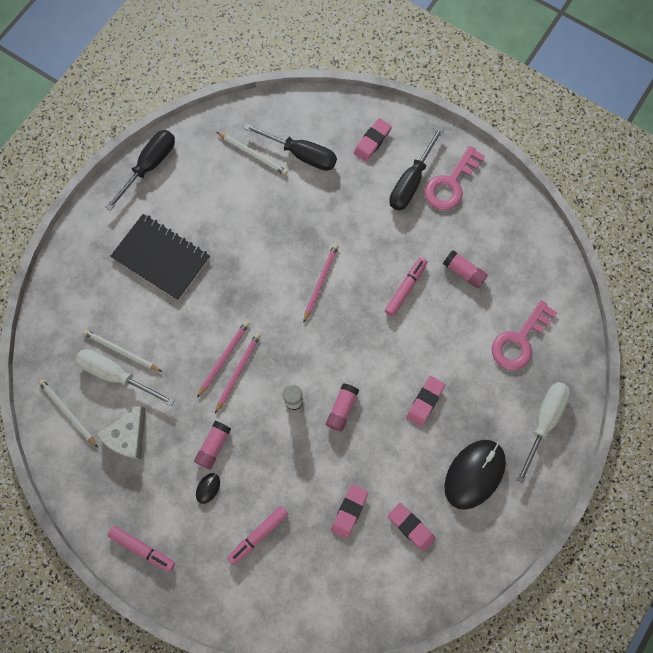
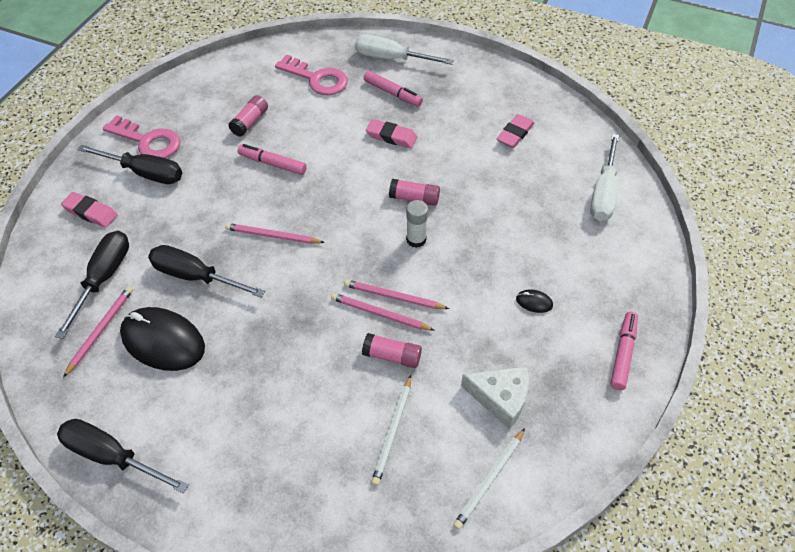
camera: 100 degrees left, 20 degrees down
(116, 375) = (426, 430): white screwdriver -> white screwdriver (603, 193)
(161, 258) = (255, 410): black notebook -> none
(213, 446) = (486, 305): pink glue stick -> pink glue stick (392, 356)
(253, 154) = (100, 330): white pencil -> pink pencil
(258, 535) = (566, 248): pink marker -> pink marker (392, 93)
(290, 220) = (195, 276): none -> black screwdriver
(349, 511) = (516, 179): pink eraser -> none
(474, 474) = (452, 97): black mouse -> black mouse (163, 341)

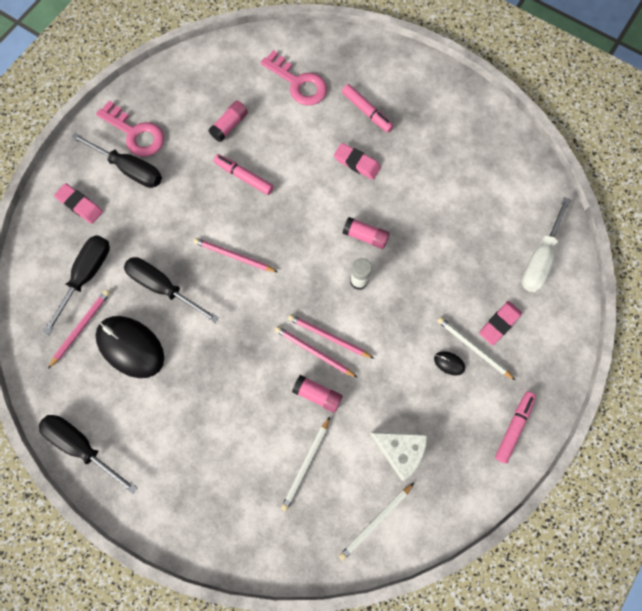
camera: 10 degrees right, 20 degrees up
(391, 58) = (373, 69): white screwdriver -> none
(515, 134) = (472, 178): pink eraser -> pink eraser (499, 323)
(557, 284) = (473, 348): none -> white pencil

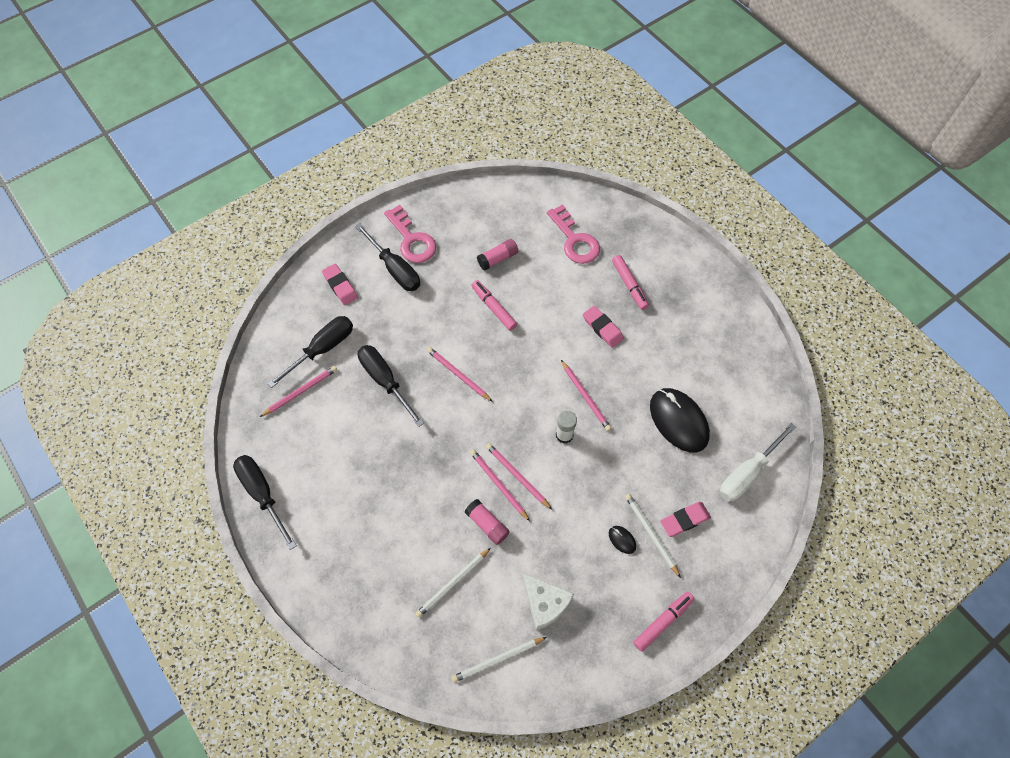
camera: 20 degrees right, 10 degrees down
(131, 347) = (337, 423): black mouse -> black mouse (678, 421)
(365, 236) = (585, 397): pink glue stick -> pink pencil

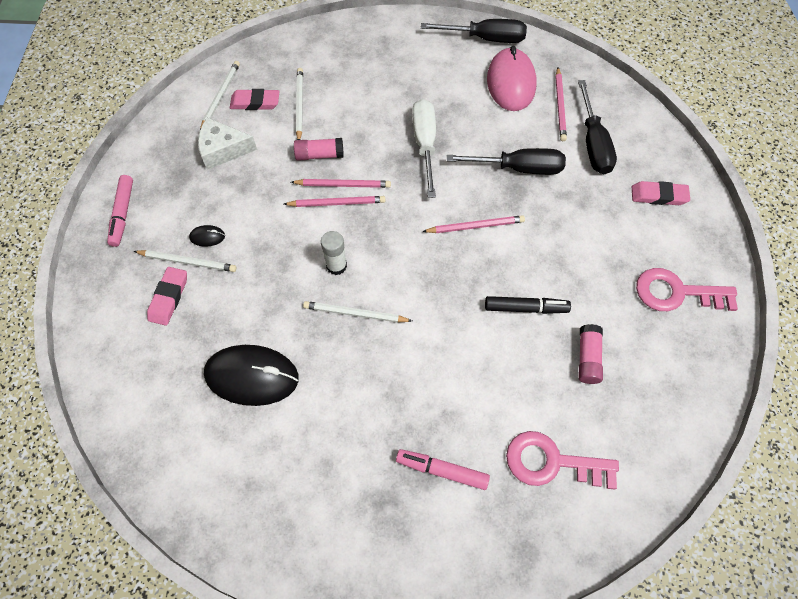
camera: 130 degrees right, 0 degrees up
(301, 441) = (511, 82): none -> pink mouse
(395, 269) = (646, 253): black screwdriver -> none
(494, 308) = (526, 308): pink marker -> black marker
(585, 397) = (355, 314): pink pencil -> white pencil
(602, 328) = (413, 393): pink eraser -> pink eraser (255, 102)
(747, 473) = (145, 391): white screwdriver -> white screwdriver (425, 144)

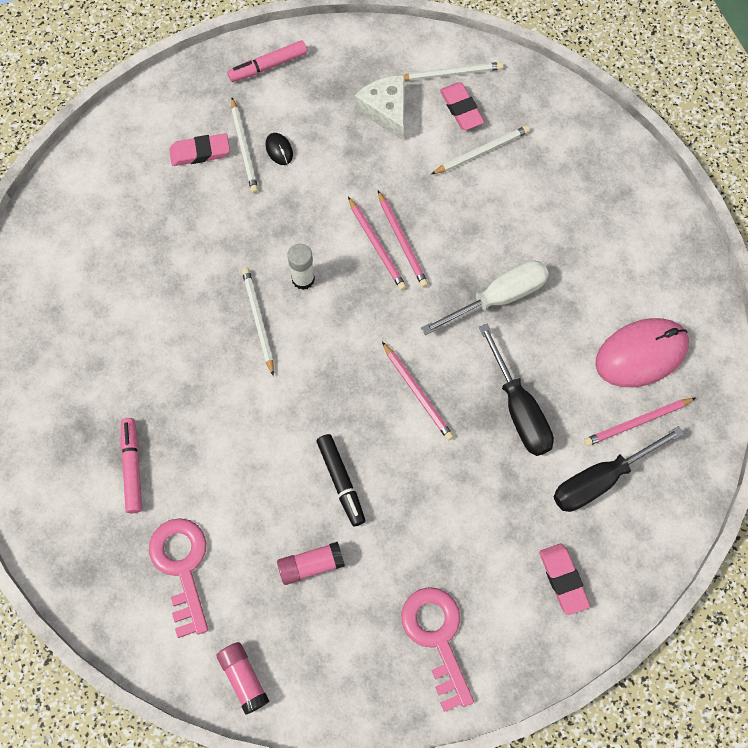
camera: 65 degrees right, 5 degrees up
(252, 376) = (154, 261): black mouse -> none
(319, 155) = (427, 201): pink glue stick -> pink glue stick (244, 678)
(485, 38) = (694, 300): black screwdriver -> none

